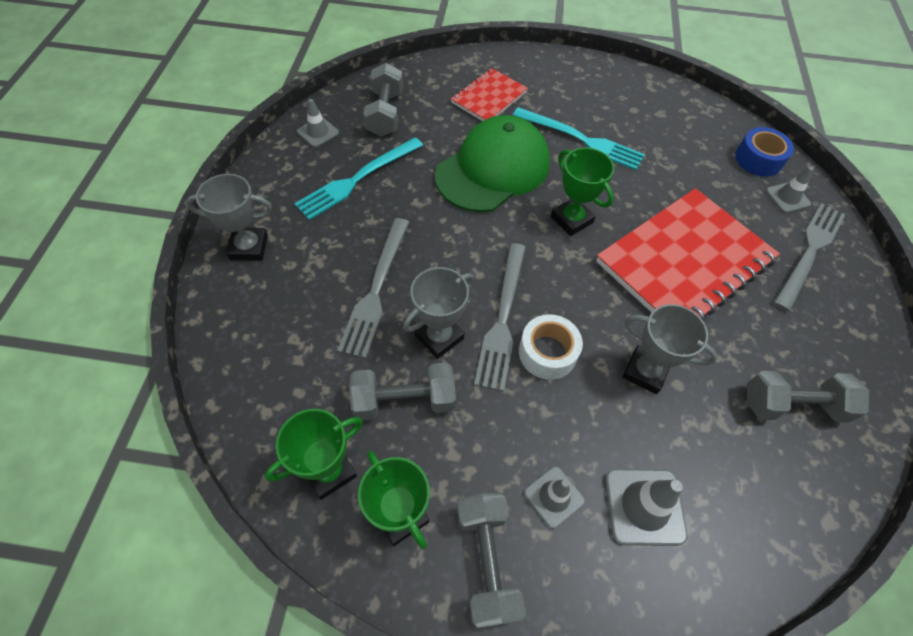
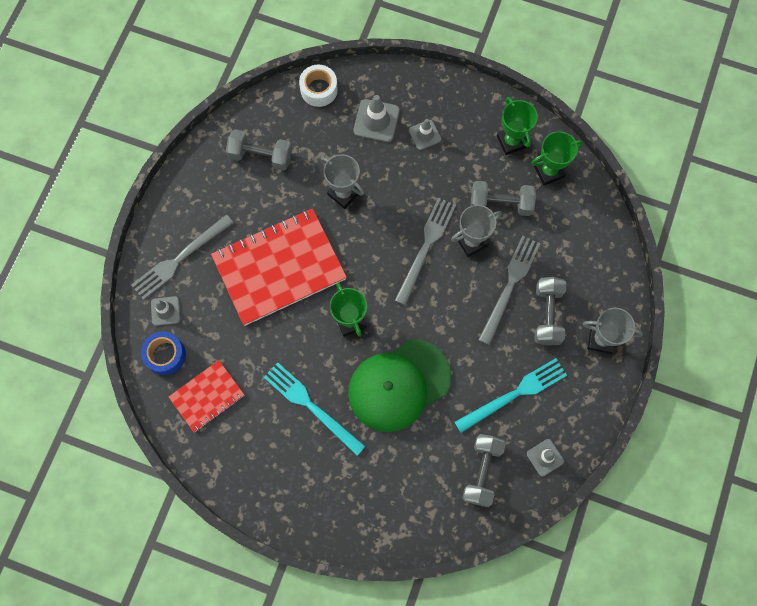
camera: 165 degrees left, 15 degrees up
(486, 561) = (469, 112): grey dumbbell -> grey dumbbell (547, 315)
(489, 97) = (380, 477): red notebook -> red notebook (207, 396)
(547, 352) = (402, 217): white tape -> white tape (319, 89)

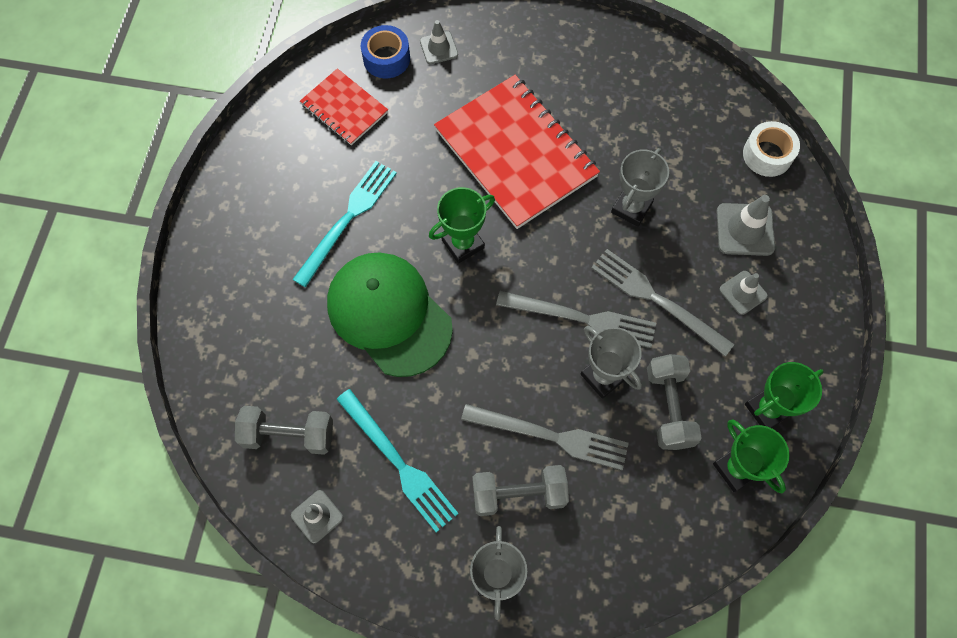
camera: 80 degrees right, 5 degrees down
(180, 258) = (504, 50): grey fork -> grey fork (657, 300)
(261, 156) = (656, 107): grey dumbbell -> none

